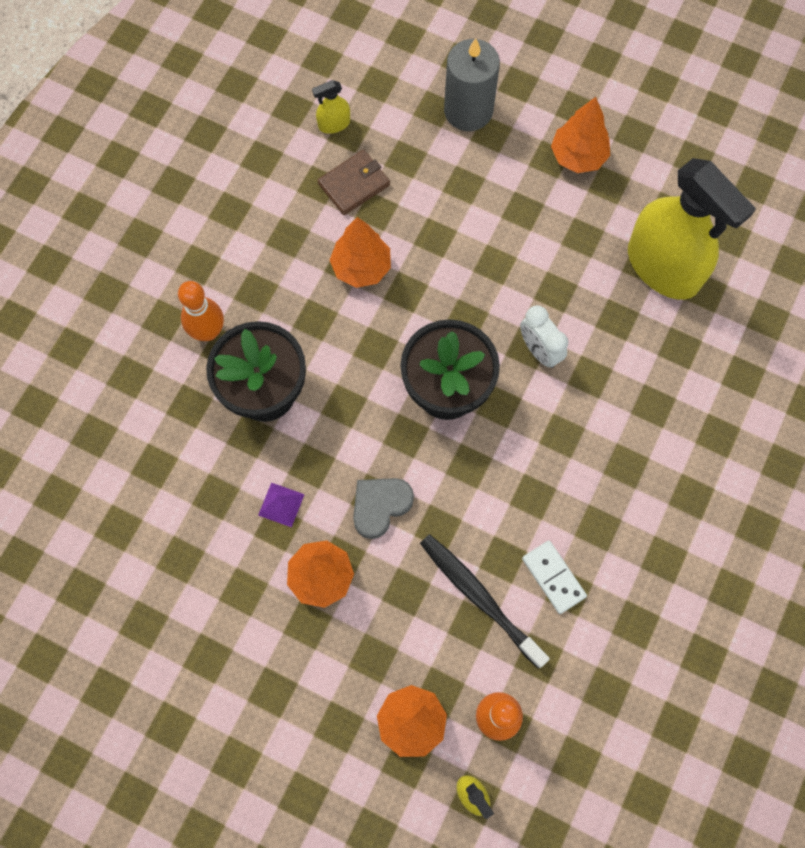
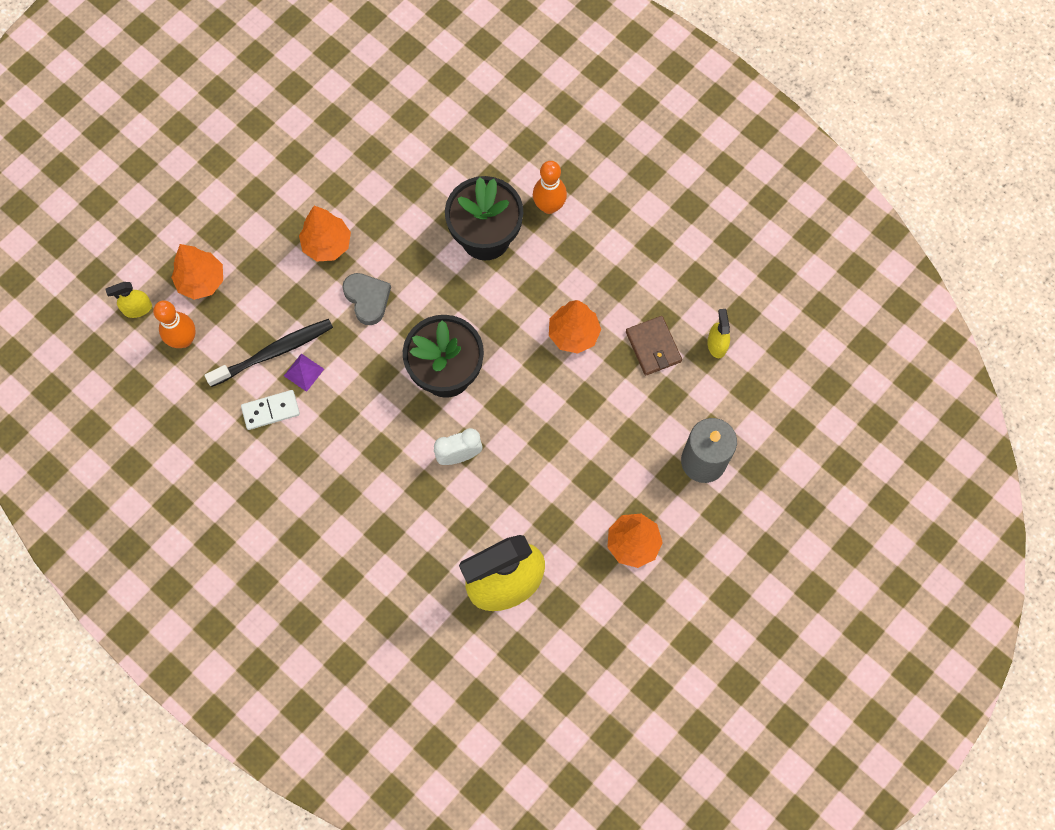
camera: 105 degrees right, 0 degrees up
(281, 504) = (391, 229): purple pyramid -> purple pyramid (304, 372)

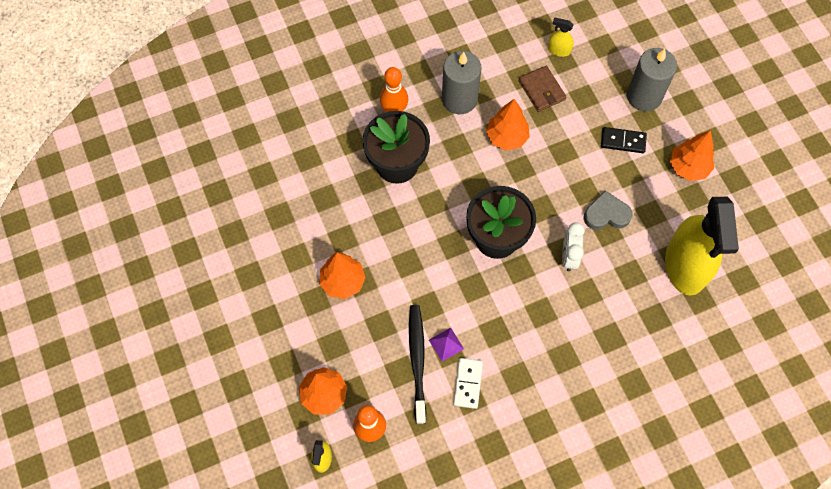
camera: 65 degrees left, 5 degrees down
(367, 299) = (406, 270): grey heart -> grey heart (606, 214)
(597, 266) = (459, 99): none -> grey candle
(631, 459) = (623, 141): none -> black domino
(653, 347) = (542, 90): brown wallet -> brown wallet turned 60 degrees clockwise

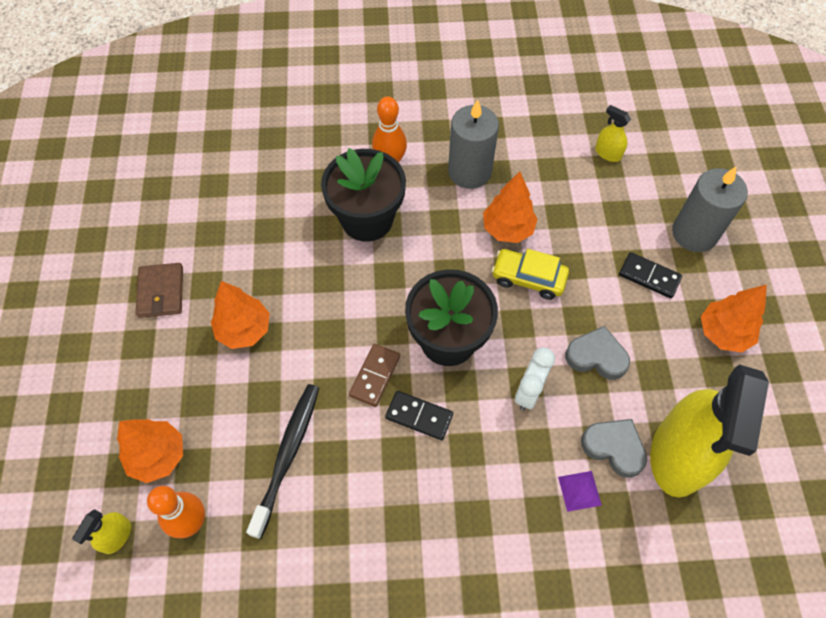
camera: 20 degrees right, 5 degrees down
(446, 344) = (331, 447): purple pyramid -> purple pyramid (579, 491)
(455, 283) = (374, 376): none -> brown domino
(467, 383) = (336, 507): white domino -> none
(498, 300) = (419, 416): none -> black domino
(536, 171) = (528, 278): none -> yellow car
(542, 90) = (570, 190): brown wallet -> brown wallet (161, 292)
(641, 276) = (614, 447): none -> grey heart

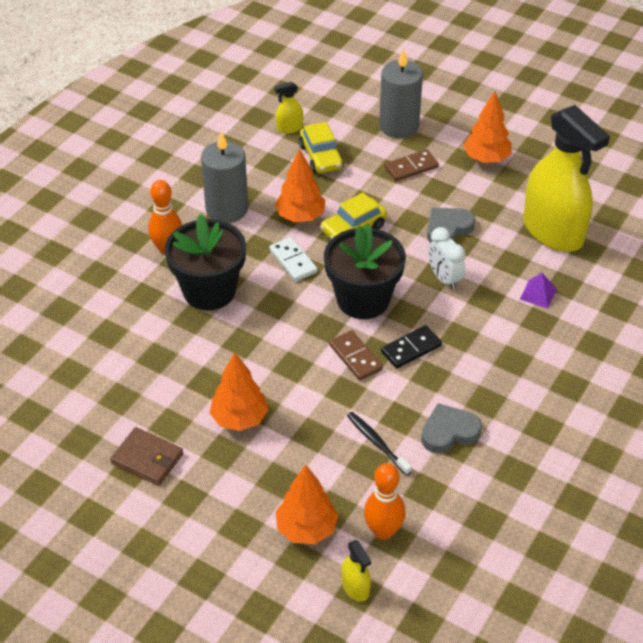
camera: 55 degrees left, 15 degrees down
(287, 455) = (377, 443): black toothbrush -> black toothbrush, size x0.62
(450, 257) = (293, 261): none -> white domino
(594, 198) = (321, 157): none -> yellow car
(614, 447) = (522, 259): grey heart -> grey heart (449, 432)
(649, 277) = (411, 167): black domino -> brown domino

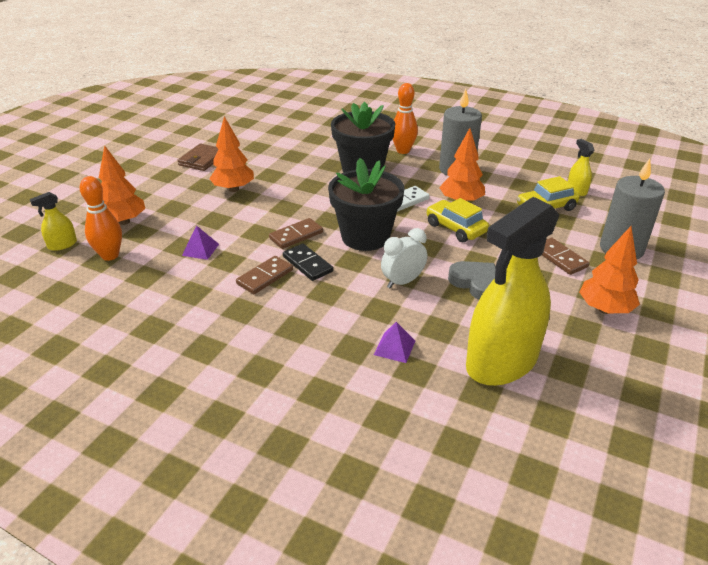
camera: 85 degrees right, 10 degrees down
(377, 443) = (200, 249): black toothbrush -> purple pyramid
(432, 383) = (265, 277): none -> brown domino
(449, 432) = (206, 287): grey heart -> none

